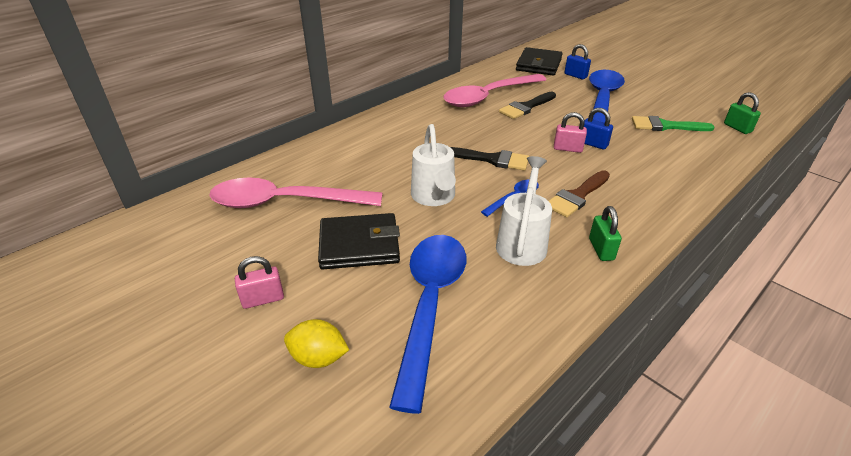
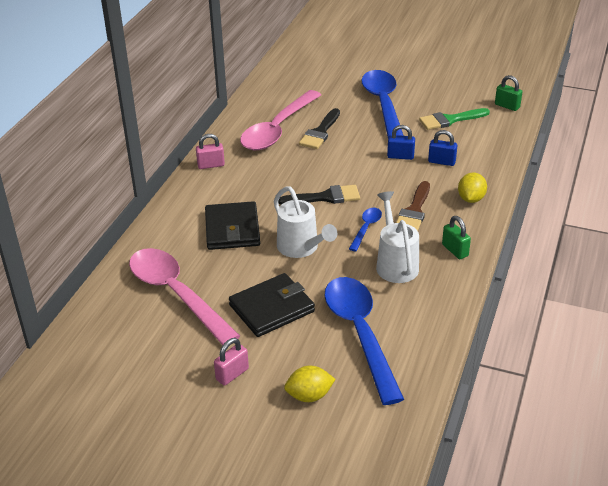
camera: 25 degrees left, 0 degrees up
(285, 202) = (176, 294): pink spoon -> pink spoon turned 75 degrees clockwise
(538, 65) = (301, 76): black wallet -> black wallet (232, 229)
(567, 149) = (382, 167): pink padlock -> pink padlock (211, 165)
(575, 76) = (344, 81): blue padlock -> blue padlock (441, 162)
(650, 202) = (471, 199): none -> yellow lemon

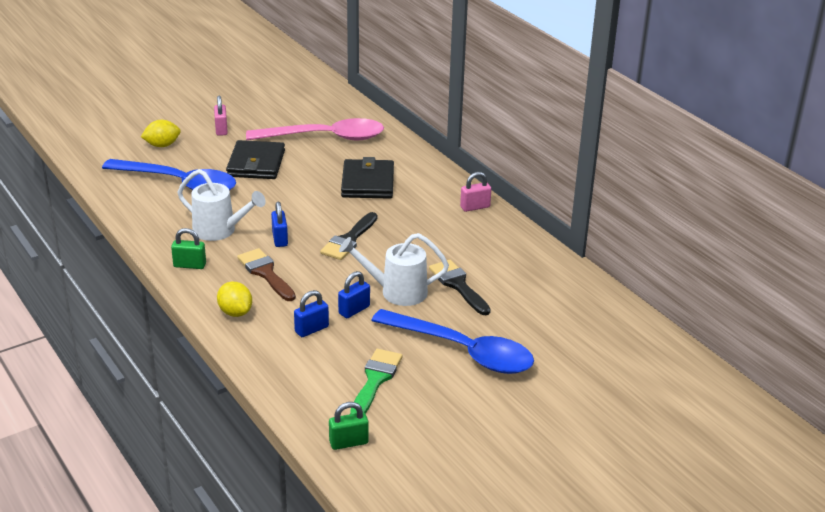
camera: 125 degrees right, 5 degrees down
(211, 165) = (475, 207): pink padlock -> pink padlock turned 45 degrees clockwise
(232, 229) = (368, 183): black wallet -> black wallet turned 60 degrees clockwise
(277, 129) = (494, 264): pink spoon -> none
(301, 248) = (300, 200): white watering can -> white watering can (396, 292)
(309, 396) = (162, 145): yellow lemon -> yellow lemon turned 45 degrees clockwise
(366, 228) = (280, 239): blue spoon -> blue padlock

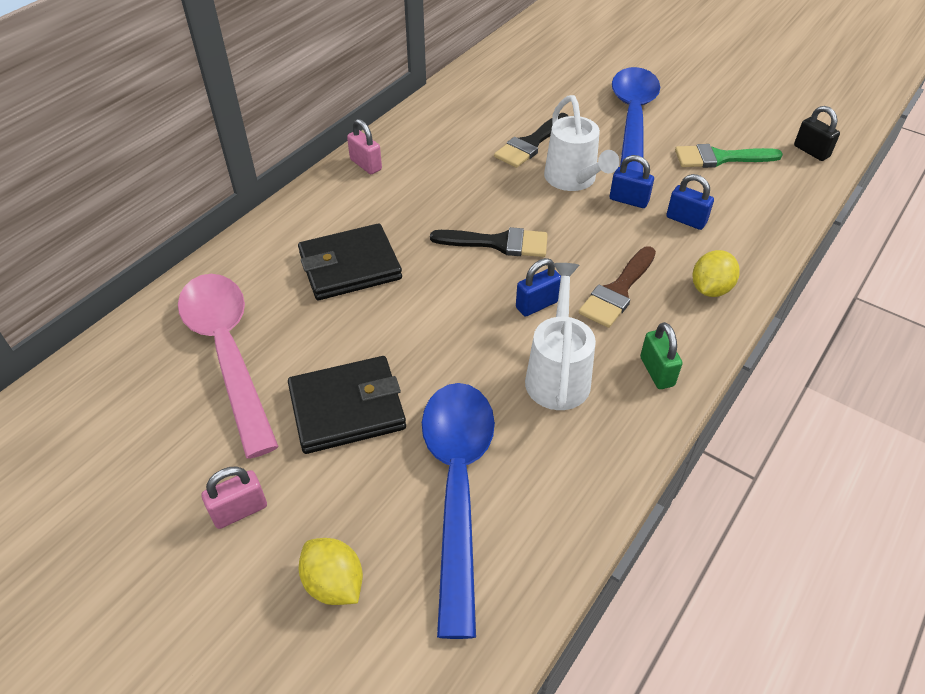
camera: 110 degrees left, 15 degrees up
(348, 442) = (811, 151): green padlock -> black padlock

